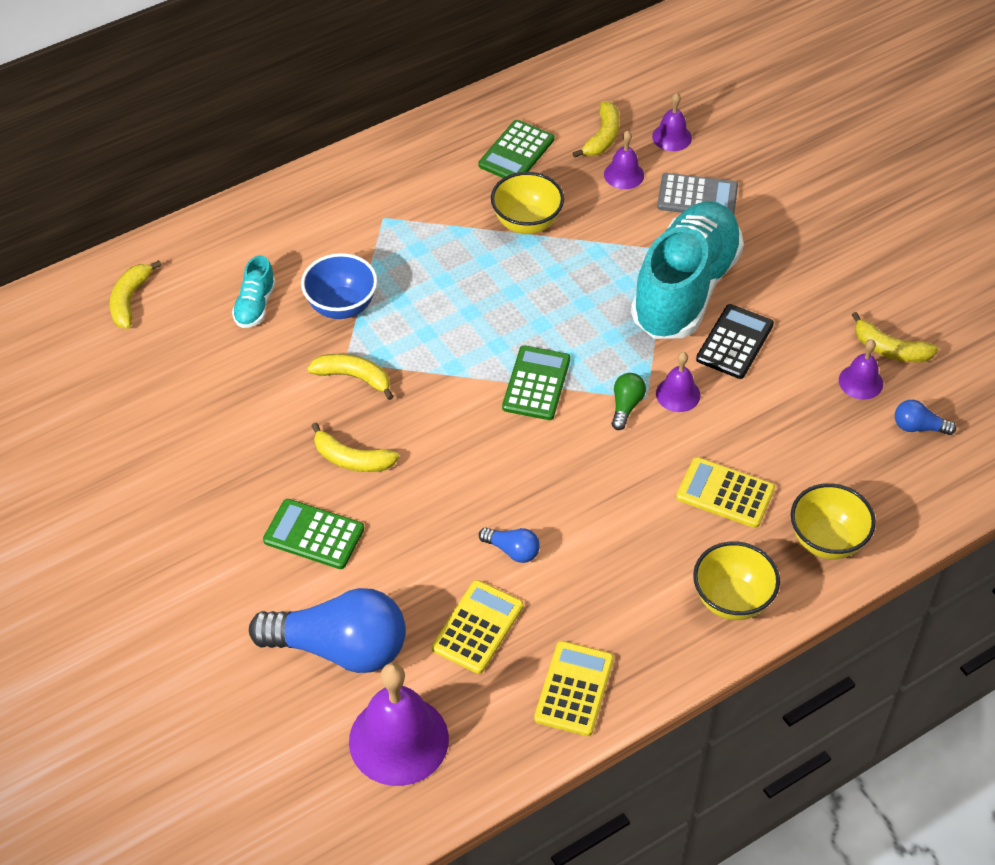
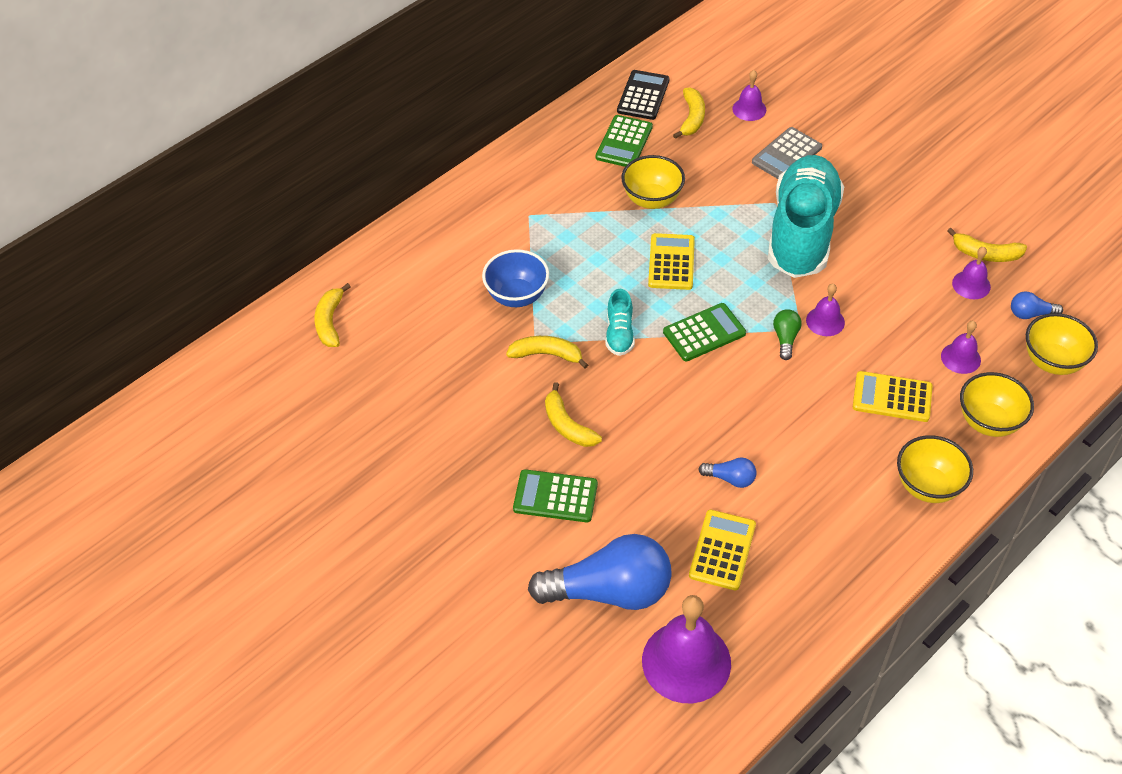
camera: 10 degrees left, 0 degrees up
(255, 305) = (442, 308): turquoise shoe -> turquoise shoe (619, 334)
(352, 459) = (567, 425): yellow banana -> yellow banana turned 45 degrees clockwise
(536, 383) = (704, 333): green calculator -> green calculator turned 60 degrees clockwise
(574, 689) = (821, 587): yellow calculator -> yellow calculator (671, 262)
(624, 174) = (720, 146): purple bell -> purple bell (960, 358)
(697, 197) = (786, 155): grey calculator -> grey calculator turned 135 degrees clockwise
(734, 342) = (857, 270): black calculator -> black calculator (643, 96)
(925, 486) = (1052, 361): none -> yellow bowl

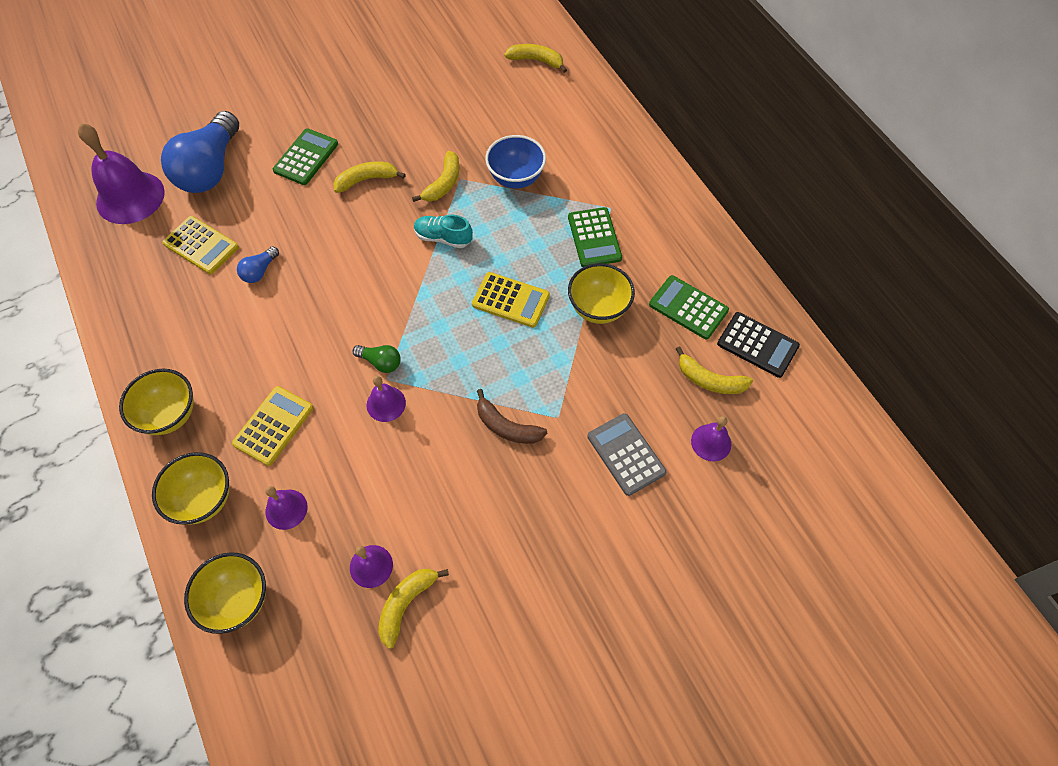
camera: 105 degrees right, 10 degrees up
(704, 333) = (416, 300): green calculator -> green calculator (594, 238)
(802, 233) = (506, 426): turquoise shoe -> brown banana
(1030, 314) = (306, 610): blue light bulb -> none

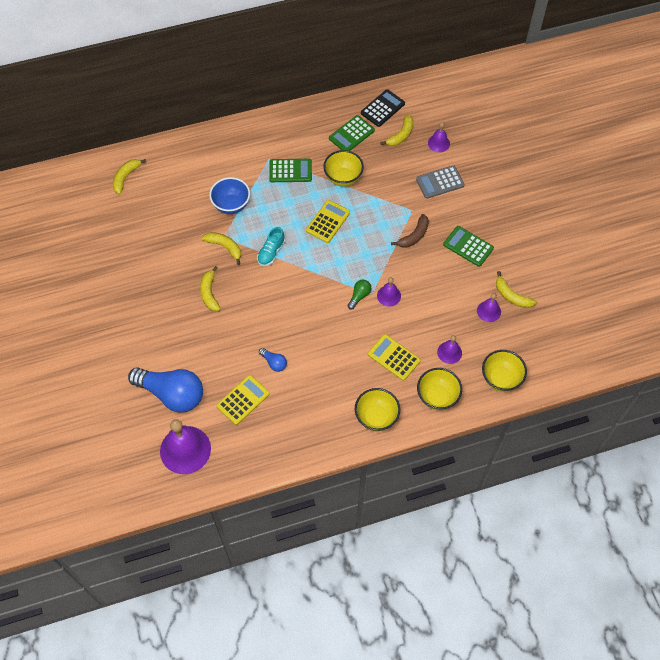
camera: 80 degrees left, 0 degrees up
(306, 157) = (178, 330): green calculator -> green calculator (468, 246)

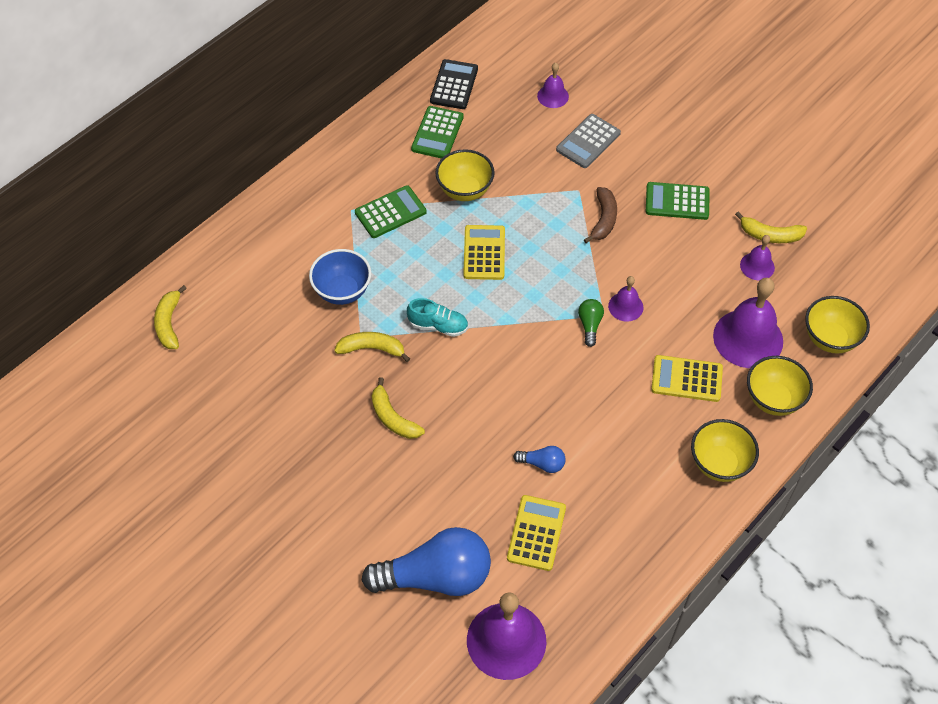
camera: 30 degrees left, 5 degrees down
(271, 252) = (438, 326): turquoise shoe -> turquoise shoe turned 75 degrees counterclockwise
(401, 135) = (500, 107): yellow banana -> none
(449, 352) = (748, 338): purple bell -> purple bell, size x1.95

